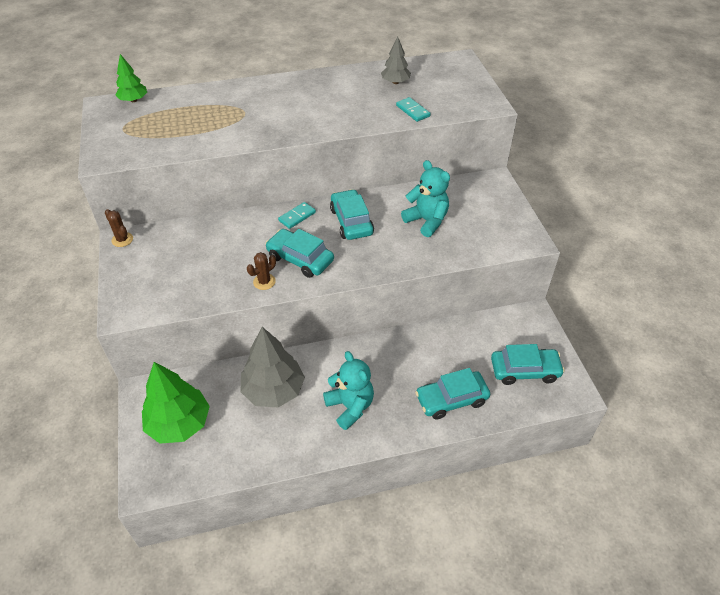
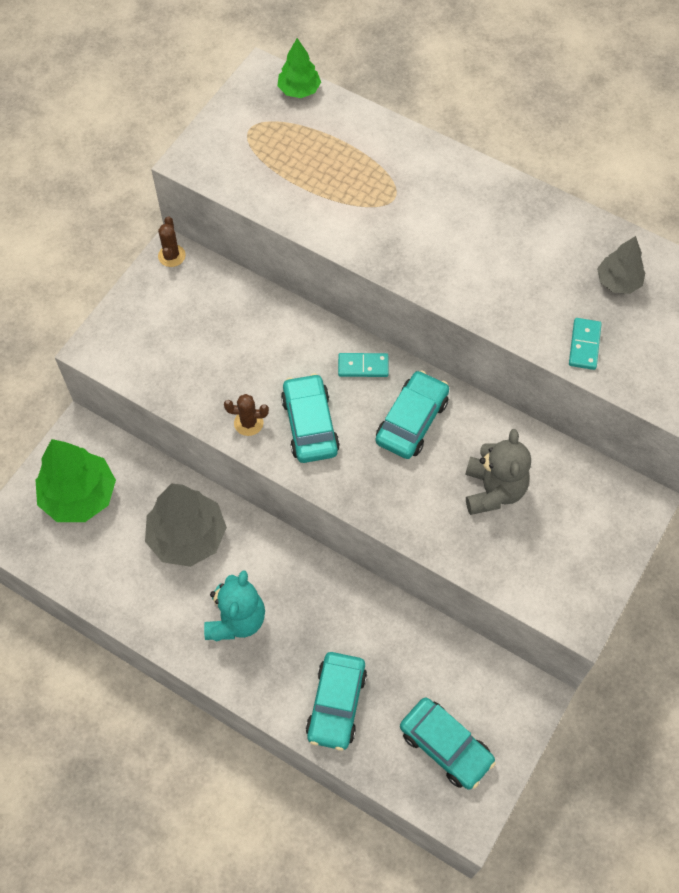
camera: 45 degrees right, 15 degrees up
(426, 221) = (493, 490): turquoise teddy bear -> grey teddy bear
(451, 399) = (336, 704): turquoise car -> turquoise car turned 105 degrees counterclockwise

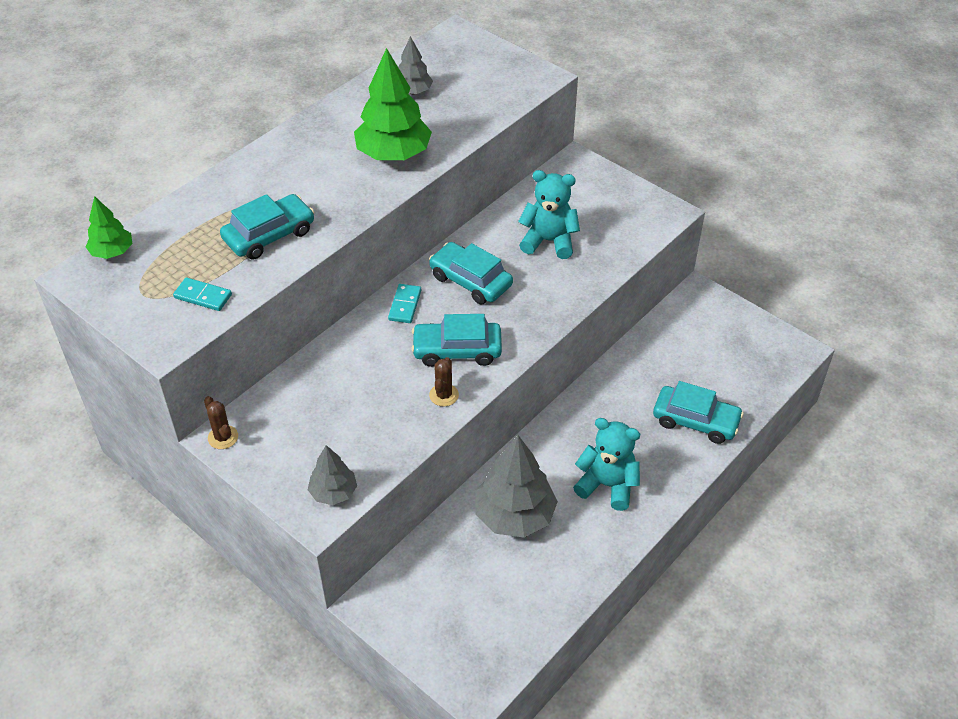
camera: 80 degrees left, 15 degrees down
(79, 496) = (448, 609): green tree -> green tree (393, 154)
(121, 354) = (333, 492): none -> grey tree
(171, 256) = (223, 437): brown cactus -> brown cactus turned 45 degrees clockwise
(446, 746) = (736, 354): turquoise car -> turquoise car (269, 235)
(493, 490) = (549, 241): grey teddy bear -> turquoise teddy bear
(584, 345) = (468, 119): turquoise domino -> turquoise domino (203, 296)

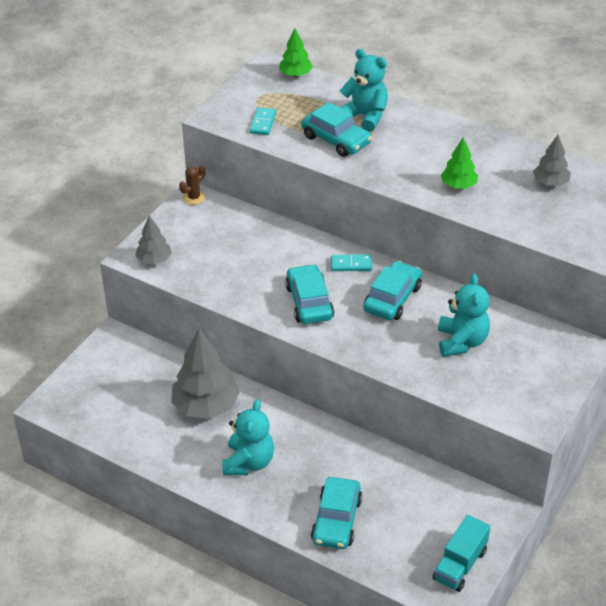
camera: 80 degrees right, 5 degrees down
(234, 204) = (365, 116): none -> turquoise teddy bear
(393, 154) = (458, 185): green tree -> green tree, size x0.55
(444, 395) = (259, 302): brown cactus -> none
(757, 338) = (460, 565): none -> turquoise truck

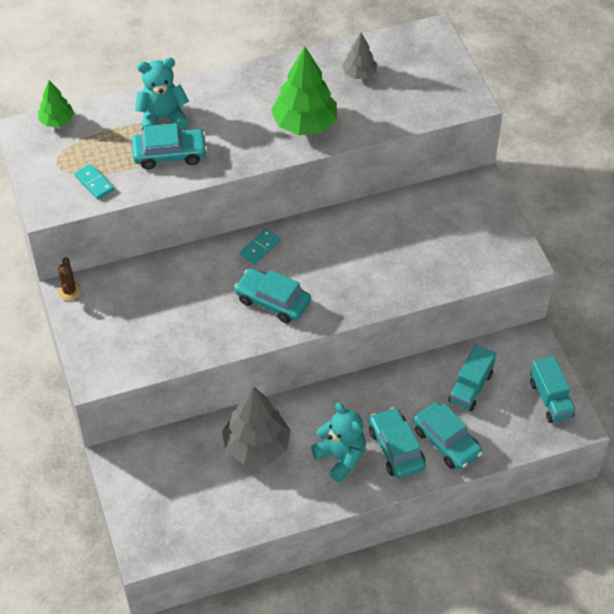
camera: 50 degrees left, 10 degrees up
(154, 260) = (115, 366): grey tree -> none
(392, 298) = (322, 250): turquoise car -> turquoise car (396, 448)
(408, 502) = (470, 387): none -> turquoise truck
(458, 185) = (305, 124): green tree -> green tree, size x1.82
(461, 342) = (407, 243): turquoise teddy bear -> none

